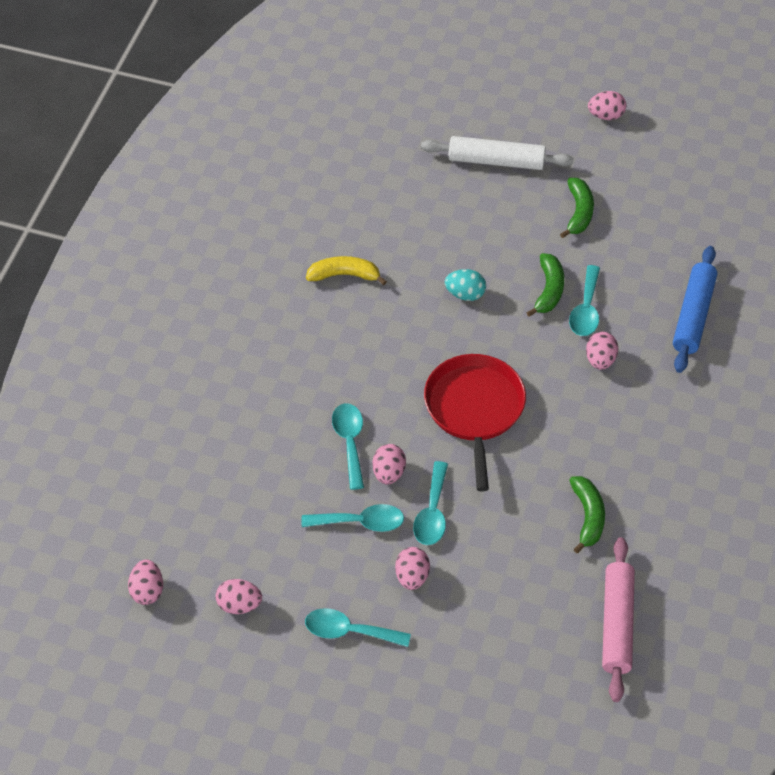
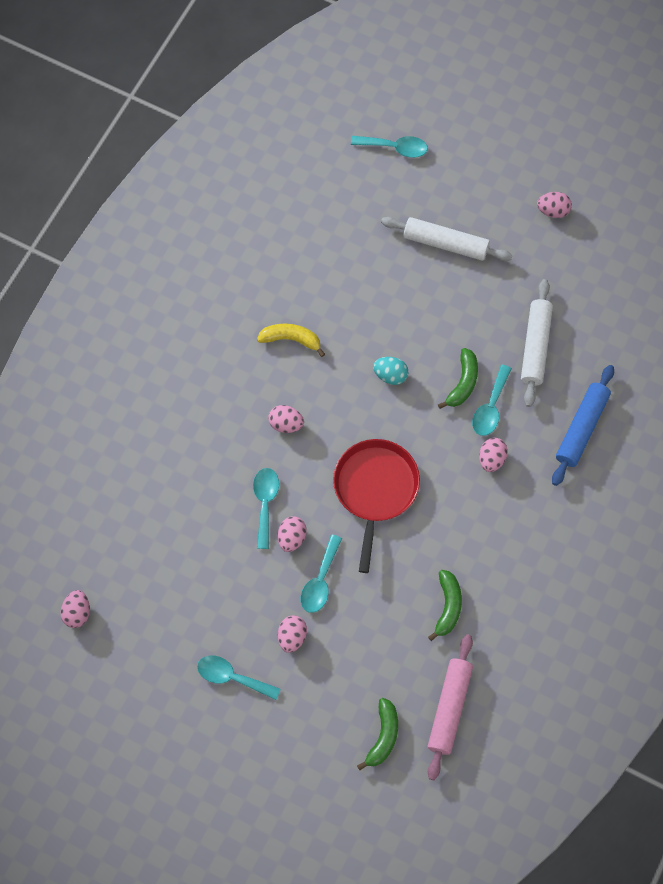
camera: 10 degrees right, 15 degrees up
(239, 605) = (148, 638): pink egg -> pink egg (286, 424)
(360, 522) = (260, 580): turquoise spoon -> turquoise spoon (395, 148)
(578, 212) = (506, 308): green banana -> green banana (383, 736)
(621, 244) = (535, 346): none -> white rolling pin

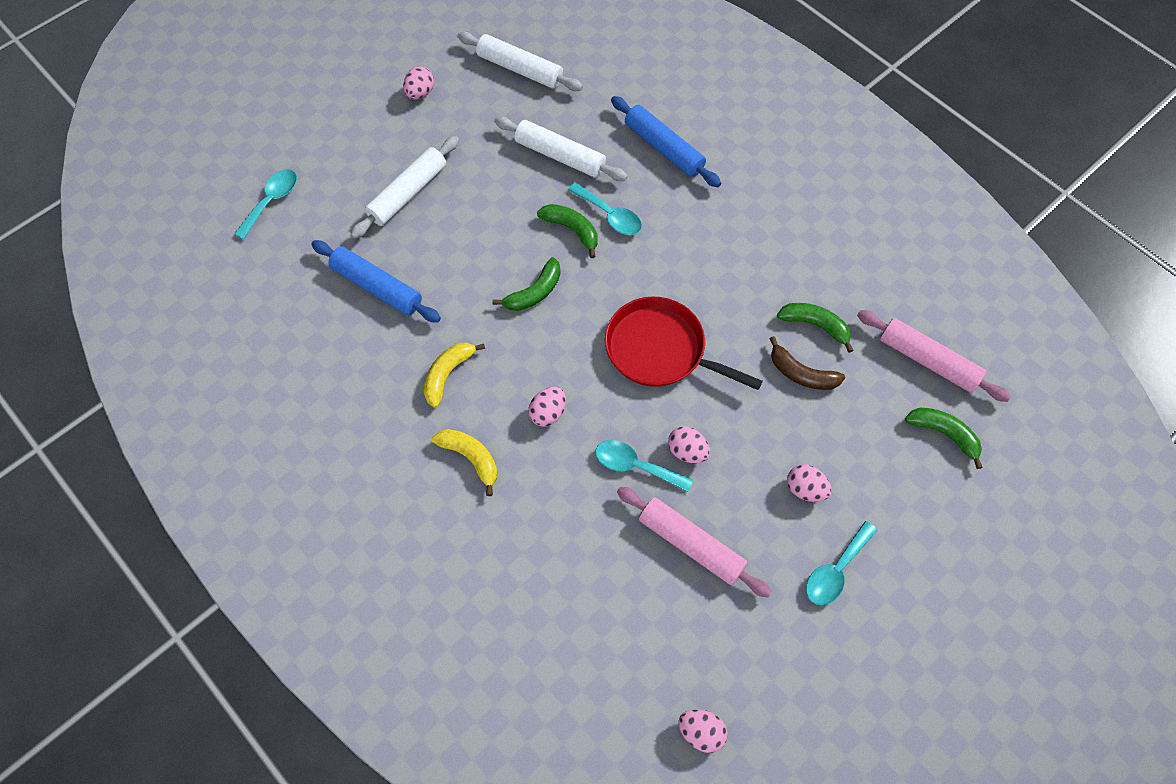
camera: 70 degrees left, 5 degrees down
(215, 564) = (691, 545): none -> pink rolling pin
(228, 383) = (470, 458): none -> yellow banana
(320, 581) = (748, 439): turquoise spoon -> none
(348, 258) = (377, 287): none -> blue rolling pin
(390, 375) = (534, 292): turquoise egg -> green banana
(396, 607) = (801, 373): none -> brown banana
(491, 459) = (667, 233): pink egg -> none
(616, 280) = (520, 69): none -> white rolling pin

